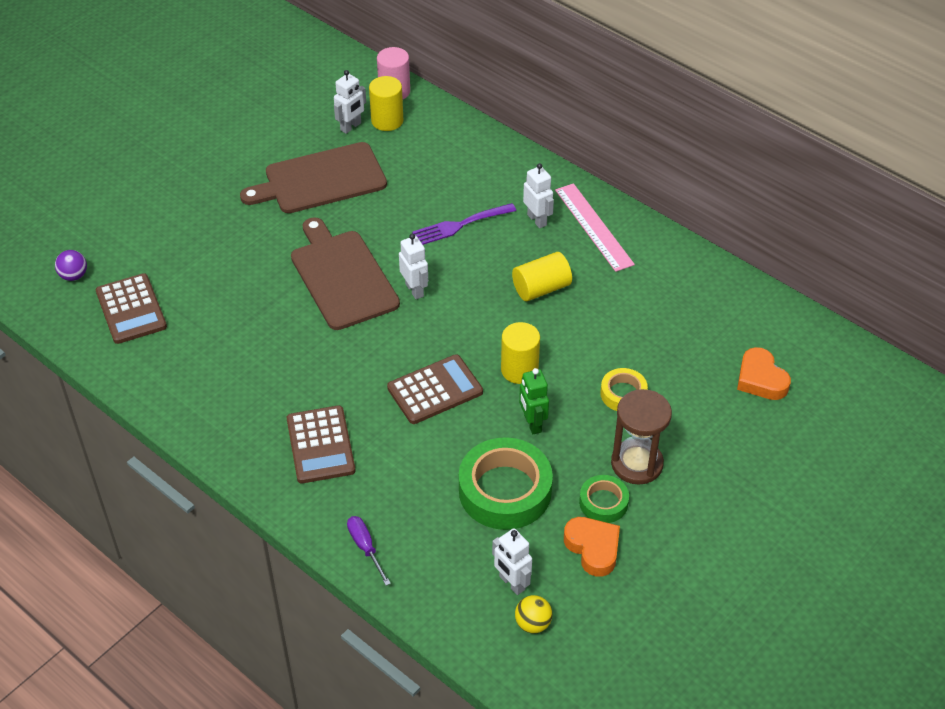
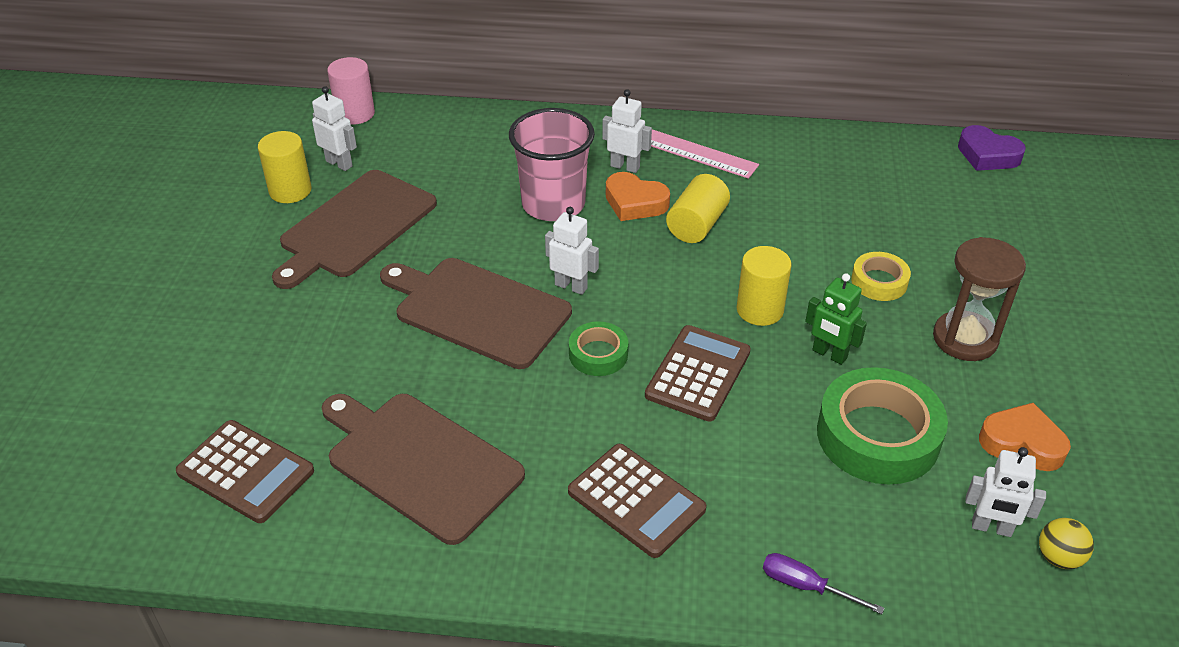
camera: 35 degrees left, 5 degrees down
(74, 276) = (126, 471): purple ball -> none
(224, 355) = (420, 463): none -> brown cutting board
(351, 127) = (339, 163): white robot -> white robot turned 60 degrees counterclockwise
(387, 121) = (374, 142): yellow cylinder -> yellow cylinder (290, 190)
(460, 225) = (553, 204): purple fork -> pink cup
(603, 502) = (979, 393): green tape -> green tape (598, 354)
(760, 379) = (976, 209): orange heart -> orange heart (635, 203)
(822, 343) = (987, 155): none -> purple heart

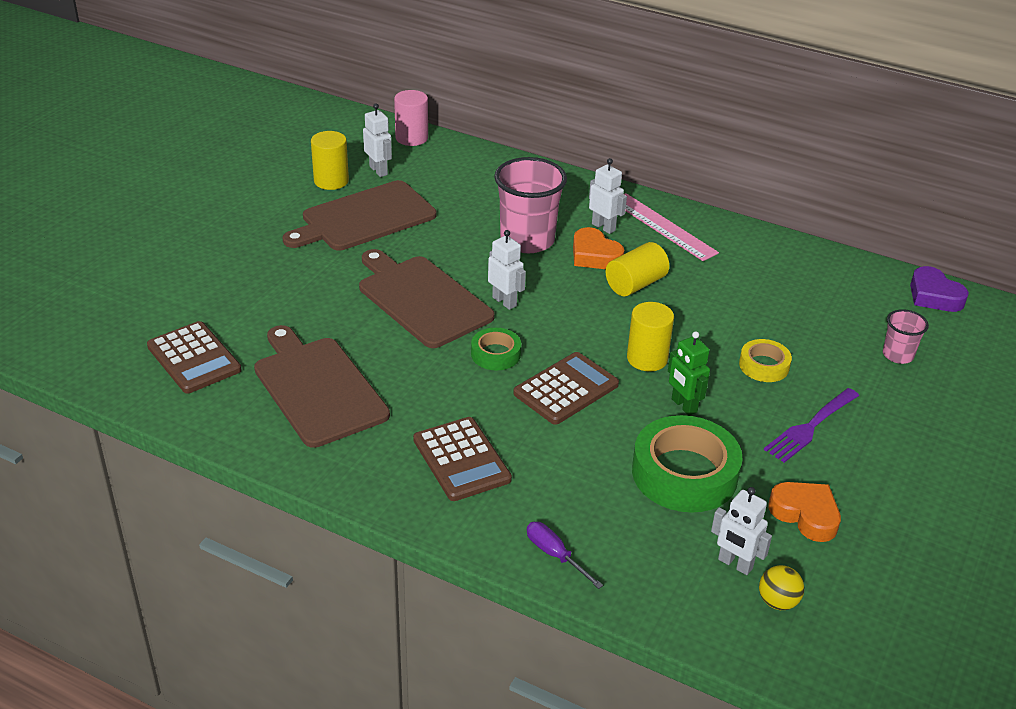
camera: 20 degrees right, 5 degrees down
(965, 339) = (810, 427): brown hourglass -> purple fork
(995, 230) = (897, 355): none -> pink cup

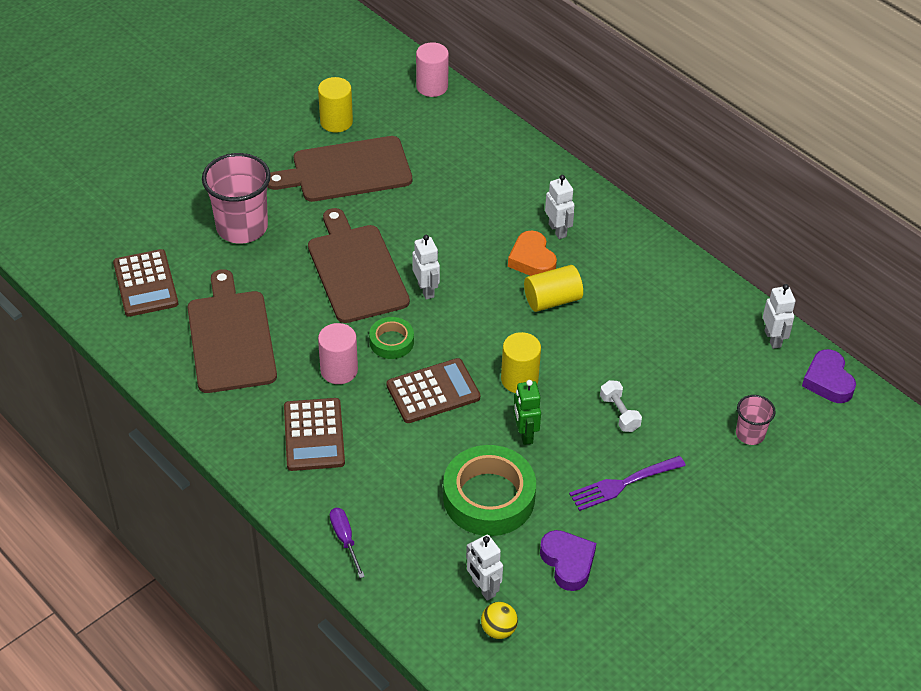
camera: 20 degrees right, 10 degrees up
(378, 171) = (384, 119): white robot -> white robot (773, 339)
(454, 392) = (339, 370): none -> pink cylinder
(527, 240) = (480, 228): pink cup -> pink cup (242, 227)
(662, 226) = (613, 242): pink ruler -> none
(764, 365) = (619, 413): yellow tape -> white dumbbell
(805, 514) = (568, 562): orange heart -> purple heart

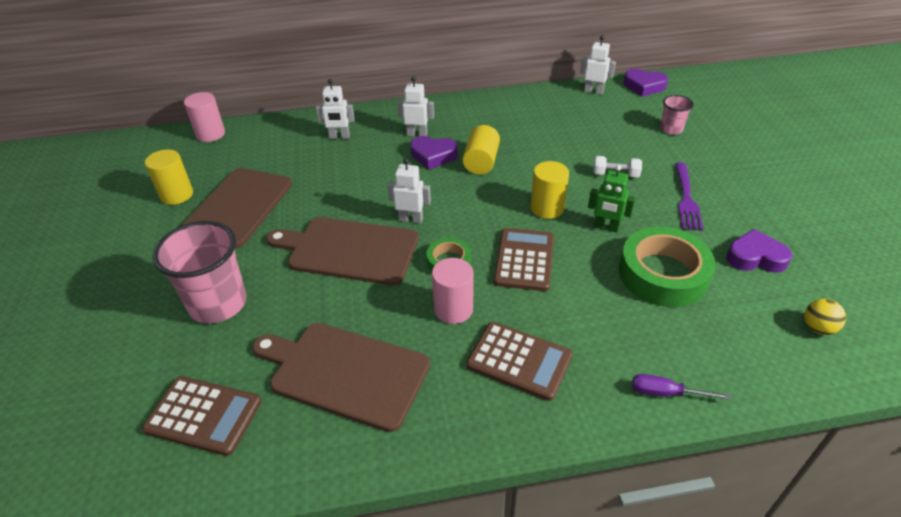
camera: 55 degrees left, 5 degrees down
(483, 588) = (766, 319): white robot -> white robot (339, 137)
(532, 260) = (433, 156): orange heart -> purple heart

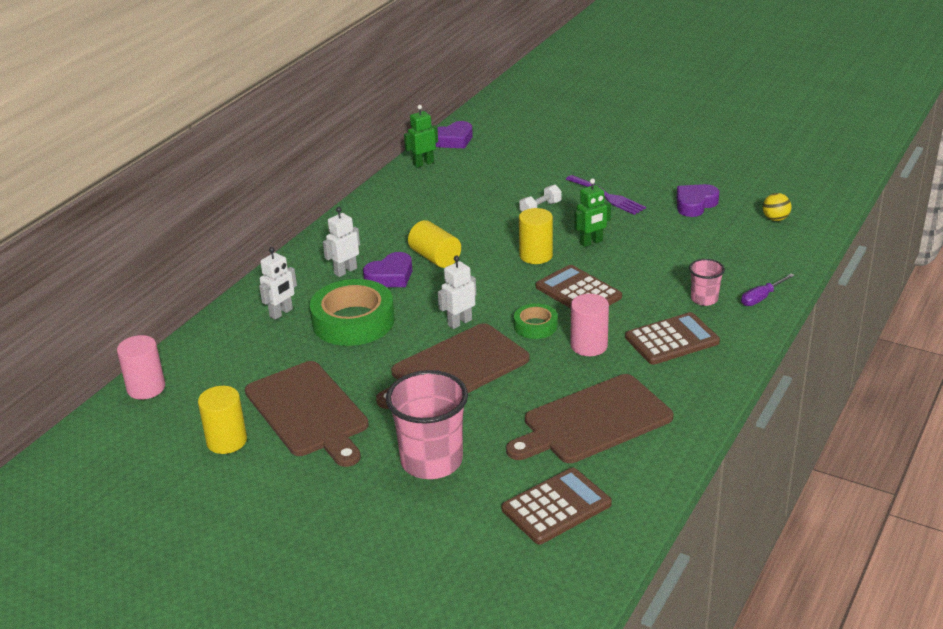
camera: 50 degrees left, 10 degrees down
(593, 91) = (423, 163): white robot -> green robot
(663, 274) = (665, 245): green tape -> green tape (353, 321)
(671, 129) = (524, 159): pink cup -> pink cup (704, 299)

